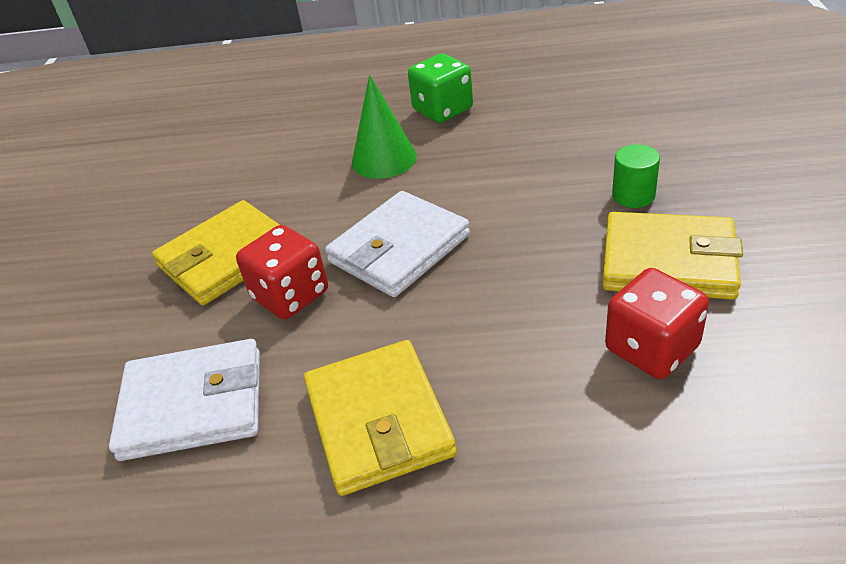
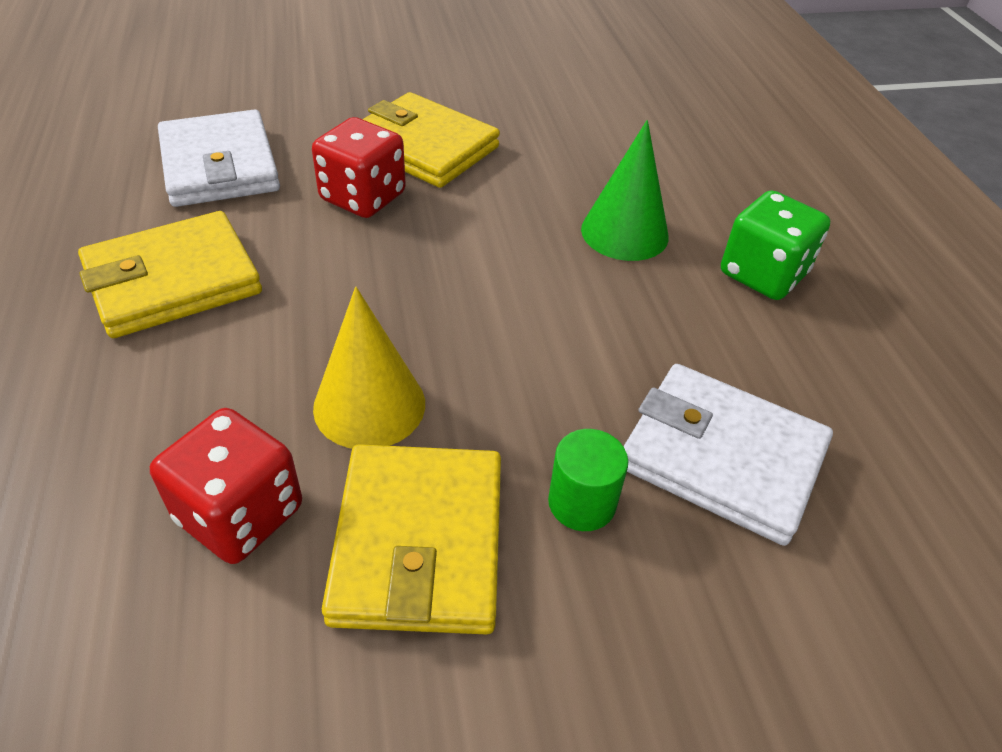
camera: 70 degrees right, 5 degrees up
(399, 249) = (441, 266): white wallet -> white wallet (721, 457)
(549, 286) = (369, 405): none -> yellow cone

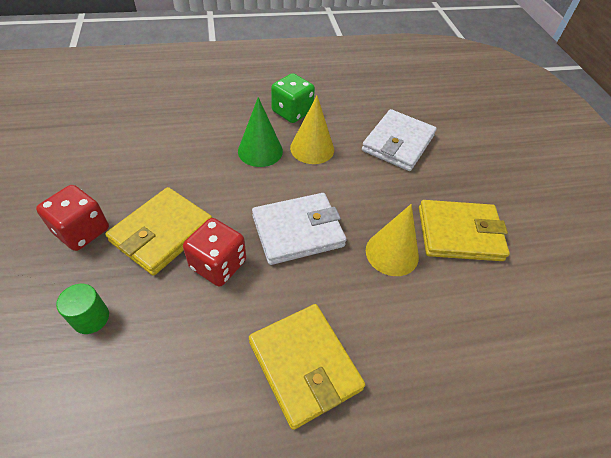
camera: 90 degrees left, 5 degrees up
(220, 165) = (165, 361): white wallet -> white wallet (298, 231)
(240, 514) = (463, 298): red dice -> red dice (82, 231)
(582, 503) = (428, 184): green cylinder -> green cylinder (91, 318)
(653, 301) = (312, 148): none -> yellow cone

